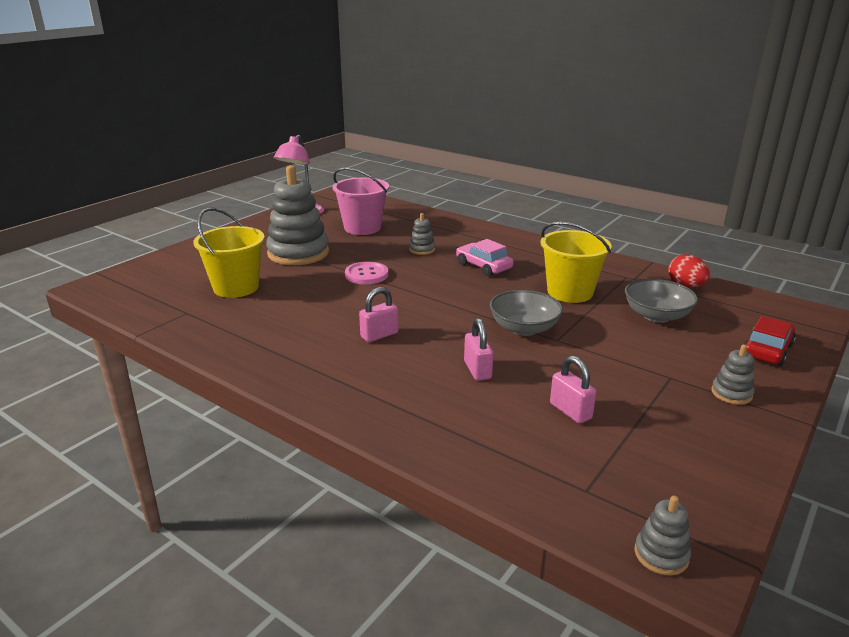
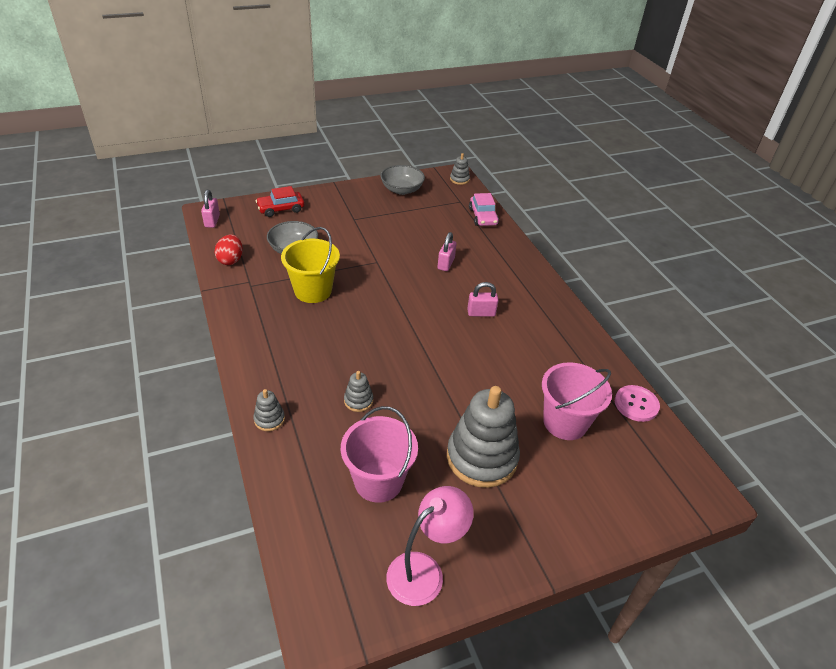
camera: 150 degrees left, 15 degrees up
(236, 287) = (565, 422): yellow bucket -> pink bucket
(366, 275) = (440, 385): pink button -> pink button (636, 404)
(483, 266) = (334, 348): pink car -> pink car (483, 217)
(524, 328) = (385, 277): grey bowl -> grey bowl (402, 190)
(570, 411) = (426, 226): pink padlock -> pink padlock (212, 221)
(731, 393) = (341, 202): grey stacking toy -> grey stacking toy (269, 419)

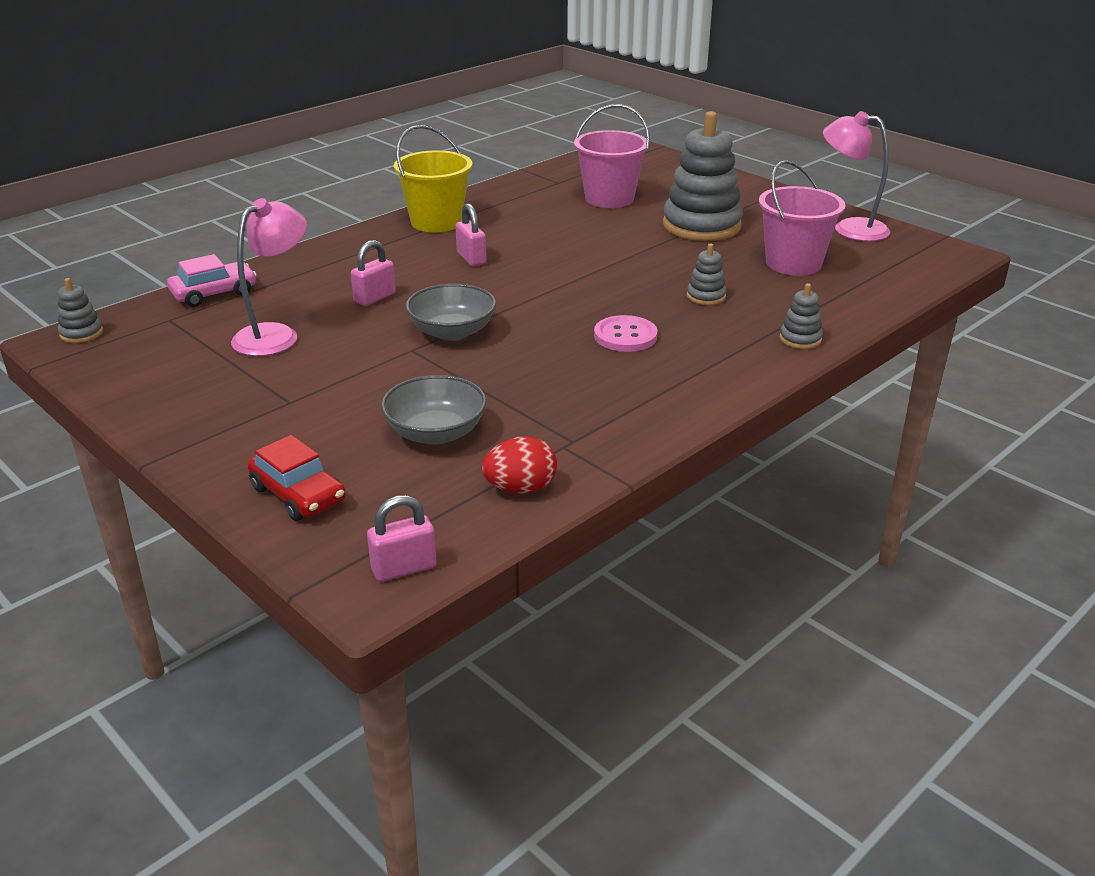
camera: 110 degrees left, 10 degrees down
(313, 290) = (533, 381): yellow bucket -> yellow bucket (436, 222)
(402, 190) = (148, 380): grey bowl -> grey bowl (452, 332)
(422, 226) = (276, 335): none -> pink lamp
(446, 264) = (375, 298): pink padlock -> pink padlock turned 45 degrees counterclockwise
(636, 404) = (548, 174): pink button -> pink button (625, 336)

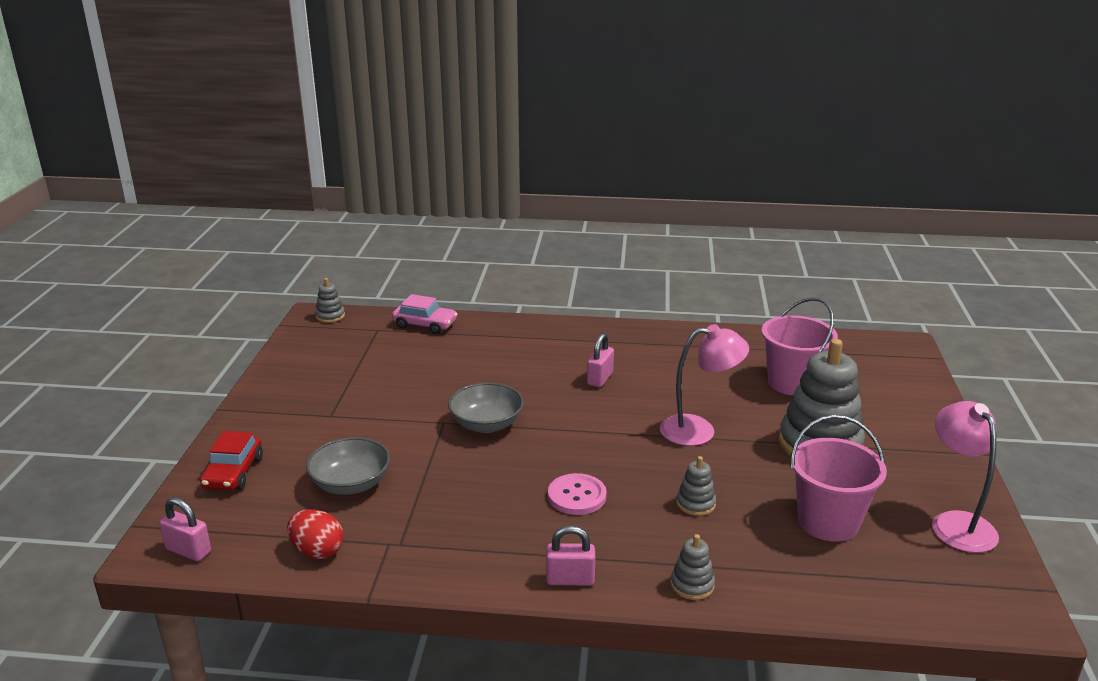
camera: 50 degrees right, 5 degrees down
(276, 335) = (402, 369): pink lamp -> pink lamp (699, 430)
(375, 298) = (492, 375): pink padlock -> pink padlock (570, 579)
(436, 222) = (632, 340): yellow bucket -> none

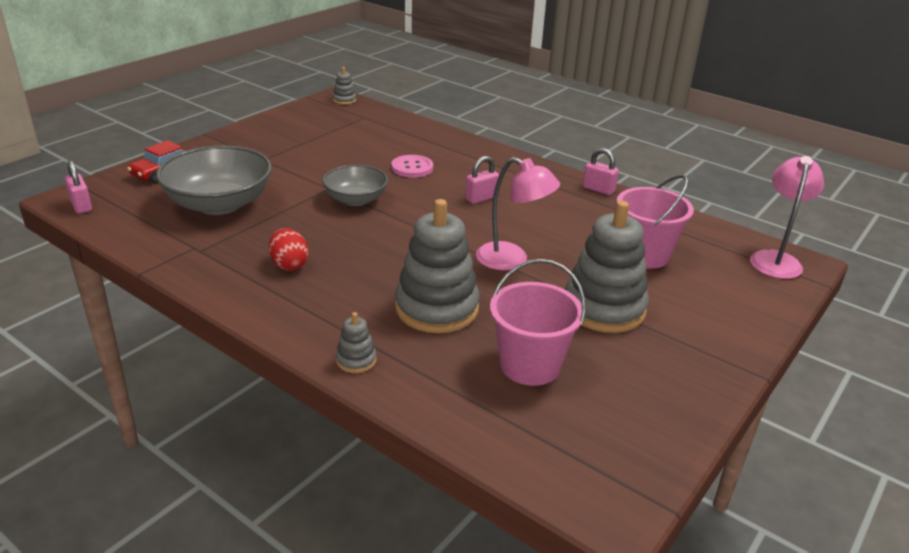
camera: 30 degrees right, 5 degrees up
(317, 551) = (147, 235): red egg -> red egg (289, 264)
(351, 484) = (219, 204): grey bowl -> grey bowl, size x1.65
(425, 324) = (401, 124): pink car -> none
(570, 579) = (275, 318): pink padlock -> pink padlock (598, 189)
(577, 496) = (355, 268): pink button -> pink button (412, 168)
(695, 504) = (437, 308): grey stacking toy -> grey stacking toy, size x2.28
(956, 523) = (650, 417): pink lamp -> pink lamp (776, 259)

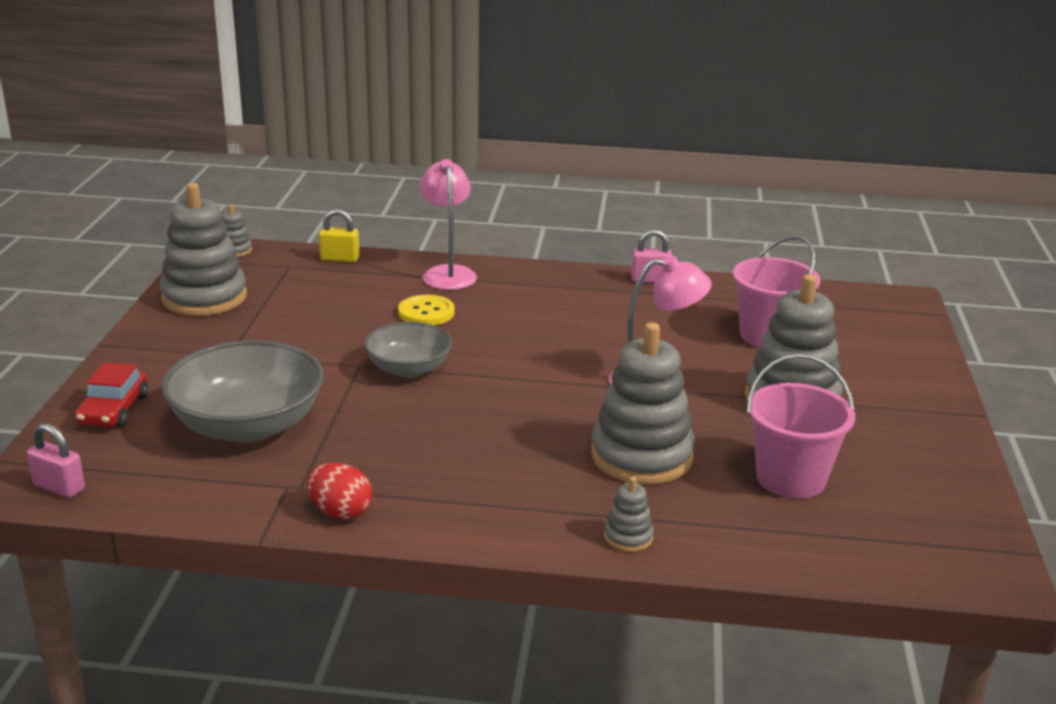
camera: 30 degrees left, 5 degrees down
(289, 264) = (429, 466): red egg -> red egg (340, 512)
(292, 123) = (204, 298): none -> grey stacking toy
(400, 120) = (340, 259): none -> yellow padlock
(412, 168) = (426, 312): pink button -> yellow button
(481, 198) = (545, 325): pink padlock -> none
(776, 259) = (880, 303): pink lamp -> pink lamp (448, 273)

